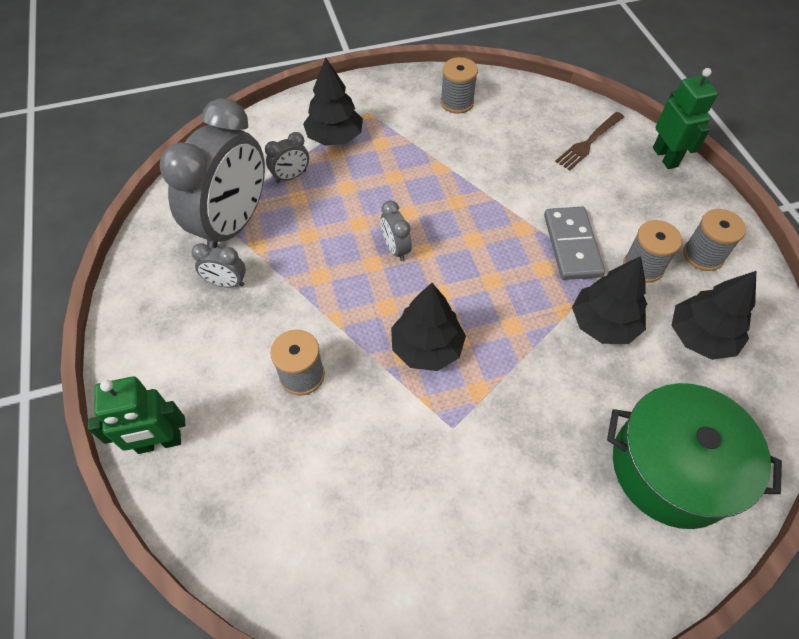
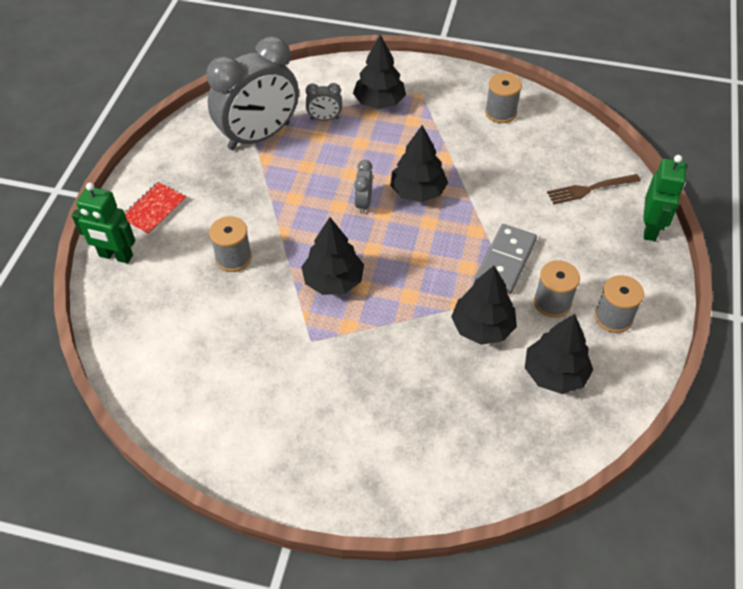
camera: 30 degrees right, 5 degrees down
(169, 363) = (154, 210): none -> red notebook
(226, 283) = (226, 174): grey clock -> none
(439, 212) = (418, 191): none -> black tree
(672, 468) = (450, 446): green pot -> none

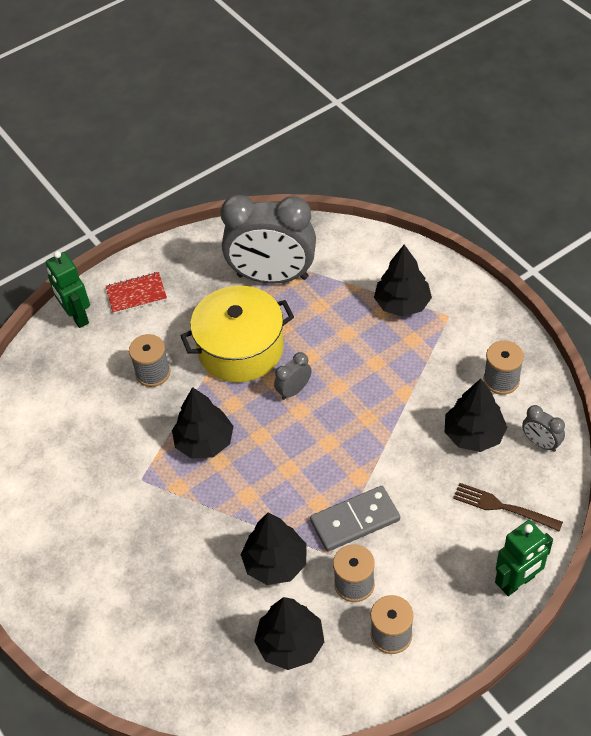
camera: 45 degrees right, 0 degrees up
(289, 199) = (240, 349): none -> yellow pot
(324, 118) = (340, 292): grey clock -> grey clock (540, 443)
(418, 191) = (348, 409): black tree -> black tree (474, 434)

